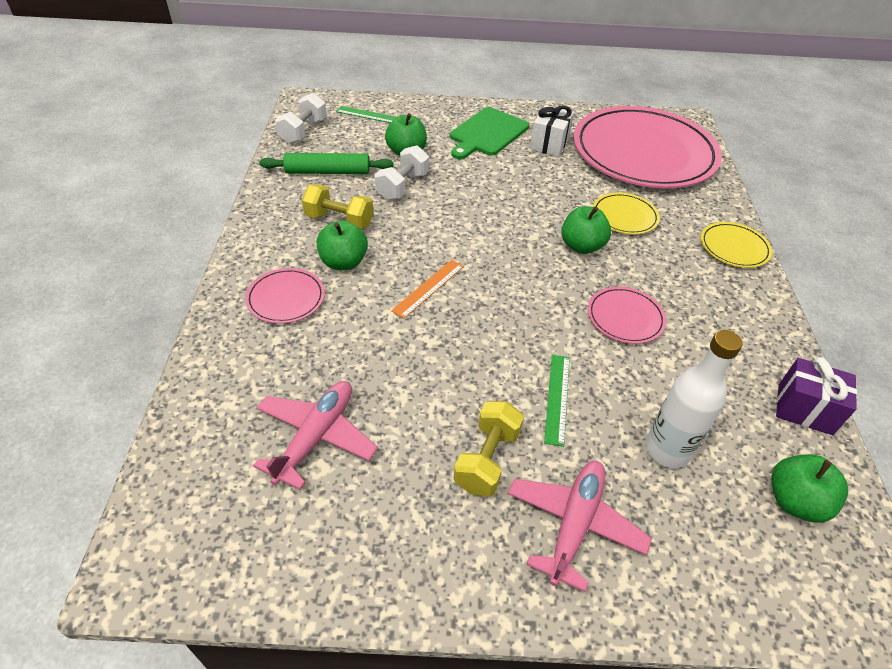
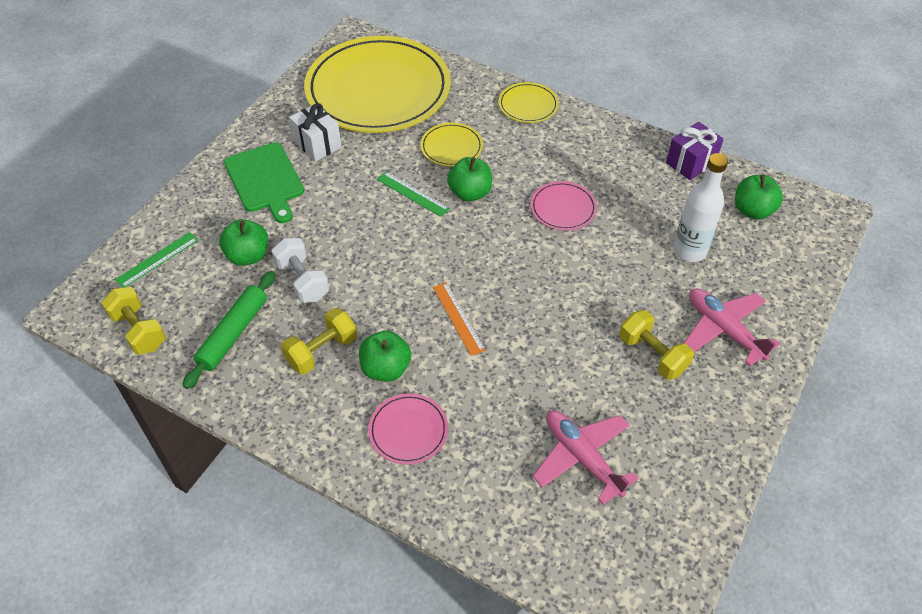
camera: 60 degrees left, 5 degrees up
(303, 131) = (139, 331): white dumbbell -> yellow dumbbell
(557, 398) = (618, 288): green ruler -> green ruler (412, 194)
(643, 153) = (378, 90): pink plate -> yellow plate

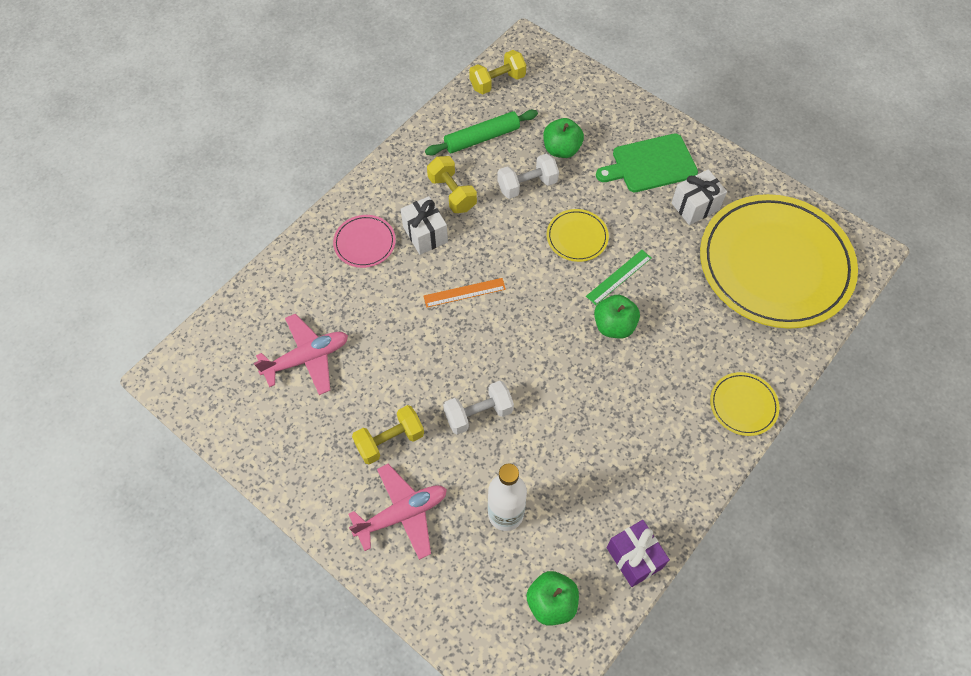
camera: 100 degrees right, 10 degrees up
(157, 259) = (567, 91): green ruler -> none
(233, 334) = (482, 138): green rolling pin -> green rolling pin turned 60 degrees counterclockwise
(386, 368) = (425, 234): green apple -> white gift
(451, 147) = (681, 319): yellow plate -> yellow plate (577, 237)
(563, 208) = (582, 406): pink plate -> none
(597, 285) = (478, 414): none -> white dumbbell

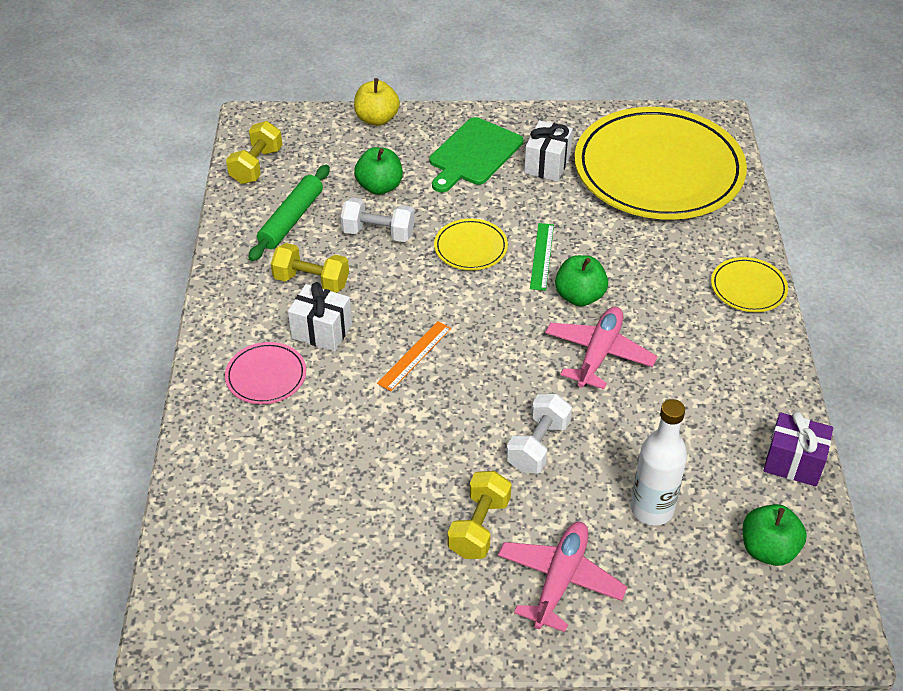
camera: 40 degrees left, 15 degrees down
(307, 358) = (315, 515): pink plane -> pink plane (598, 354)
(527, 185) = (378, 233): white dumbbell -> white dumbbell turned 75 degrees clockwise
(610, 93) = (377, 119): none -> yellow apple

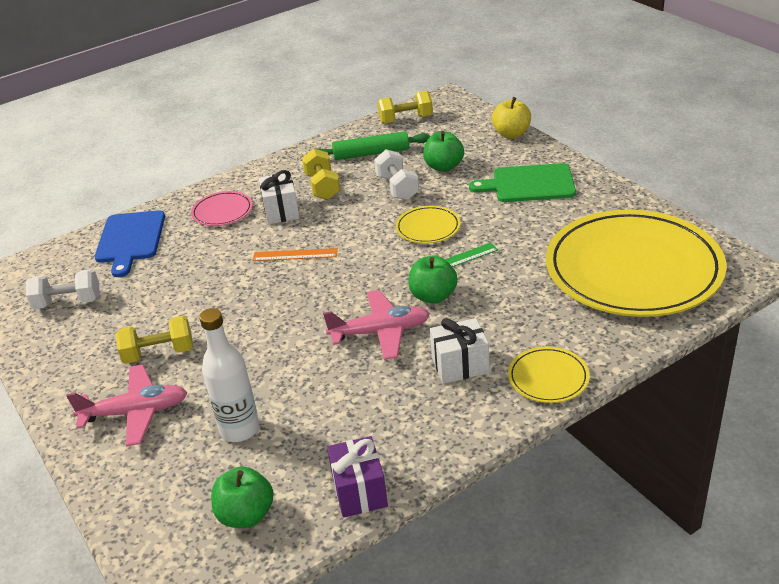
camera: 60 degrees right, 10 degrees down
(232, 475) = (130, 239): none -> blue cutting board
(538, 446) = (257, 345): white dumbbell -> white dumbbell (68, 302)
(547, 164) = (562, 217): white gift -> white gift (460, 365)

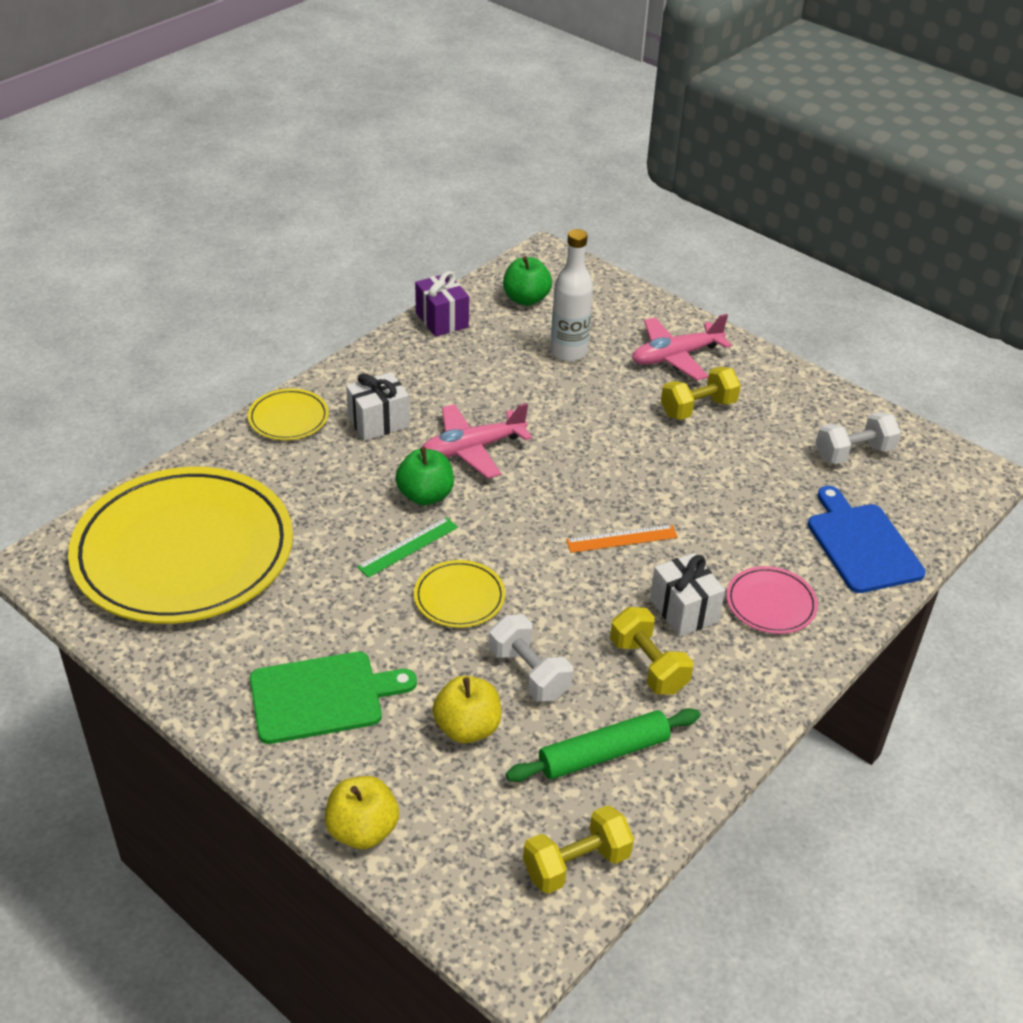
camera: 160 degrees right, 5 degrees up
(444, 167) = (467, 728): green apple -> yellow apple

